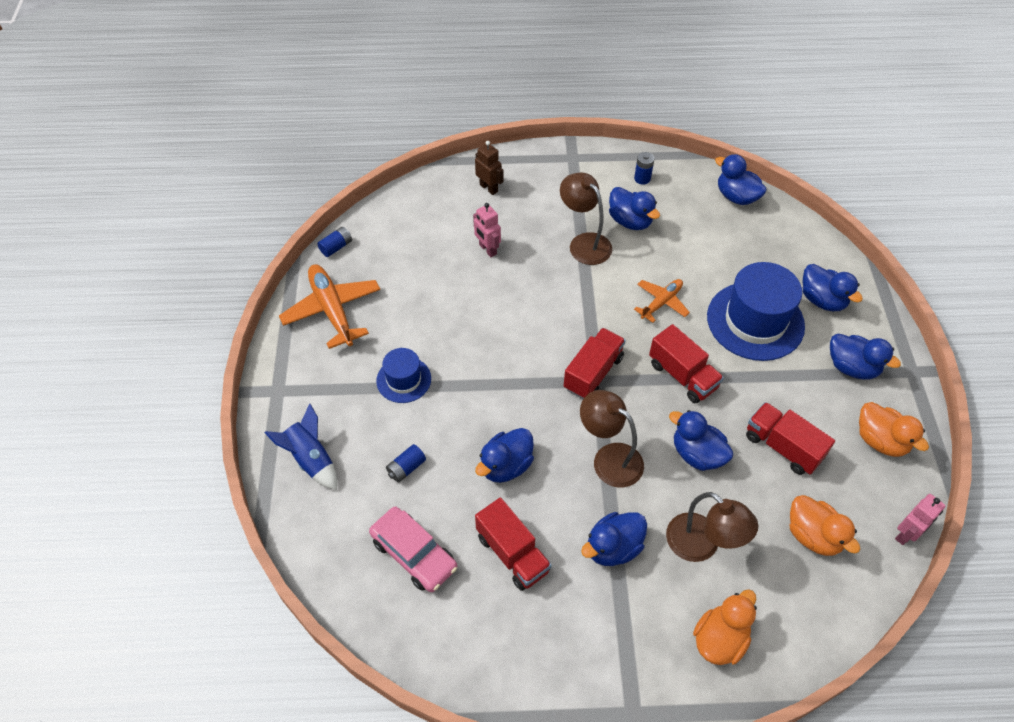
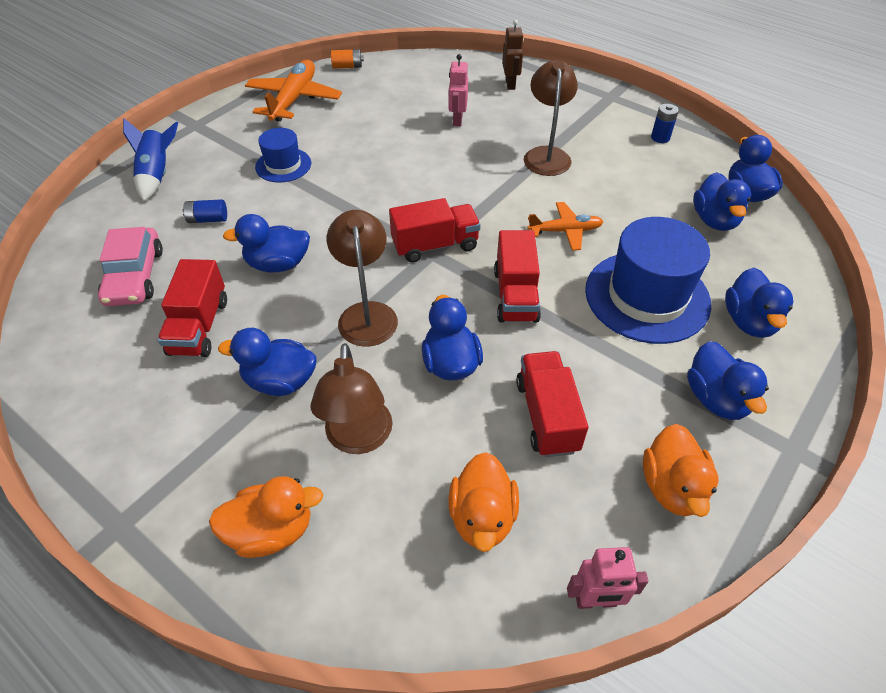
camera: 40 degrees right, 5 degrees down
(336, 247) = (347, 66): blue battery -> orange battery
(630, 221) = (609, 160): blue duck -> blue duck (714, 220)

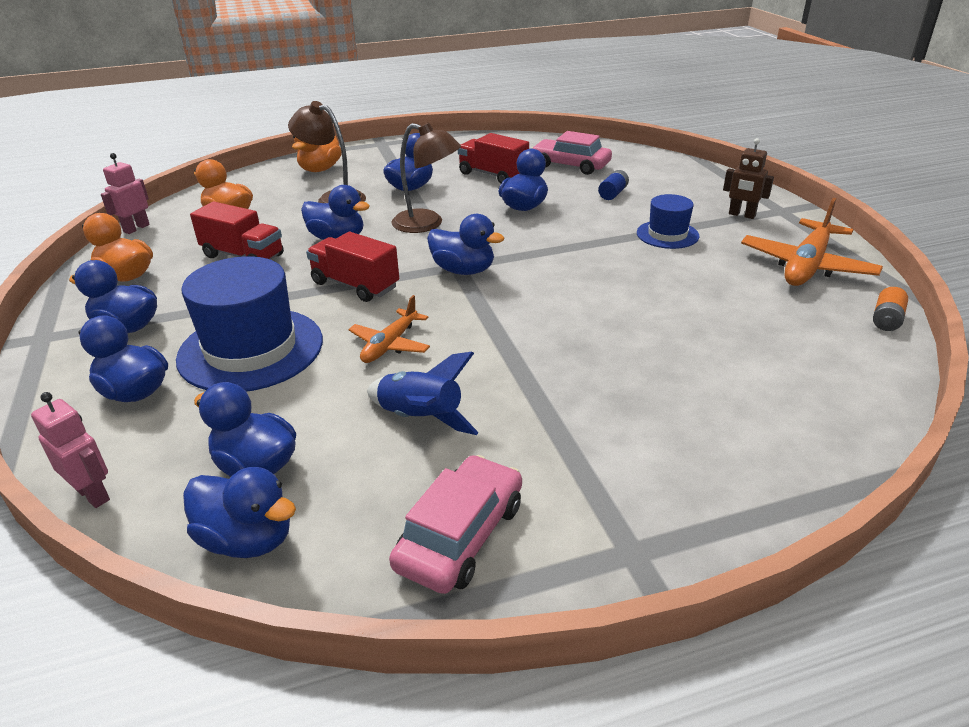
camera: 125 degrees right, 15 degrees down
(157, 175) = (700, 186): blue rocket -> blue rocket (420, 418)
(294, 99) = (806, 266): orange plane -> orange plane turned 75 degrees clockwise
(435, 245) = (463, 270): red truck -> blue duck
(457, 120) = (676, 357): pink robot -> pink robot (93, 494)
(510, 84) = (751, 446): brown robot -> brown robot (741, 215)
(546, 155) = (531, 394): brown lamp -> none
(660, 138) = (460, 535): blue battery -> pink car

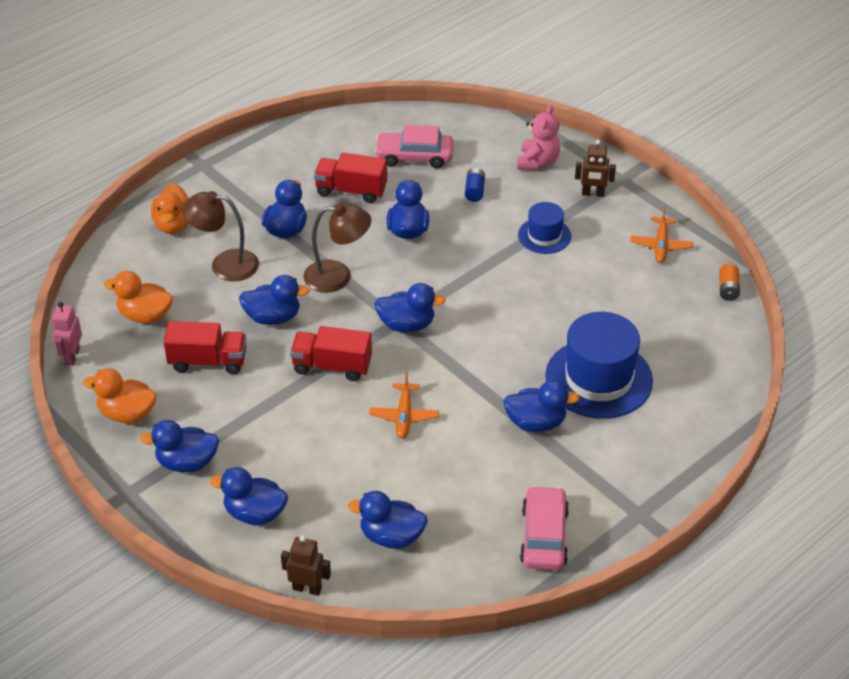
camera: 25 degrees left, 10 degrees up
(93, 494) = (307, 588): pink robot -> brown robot
(248, 539) = (427, 580): blue duck -> blue duck (536, 422)
(251, 349) = (305, 452): blue hat -> blue hat (598, 378)
(420, 418) = (468, 469): blue rocket -> none
(693, 186) = (538, 162): none -> pink teddy bear
(806, 266) = (661, 245): orange plane -> orange plane, size x0.59

